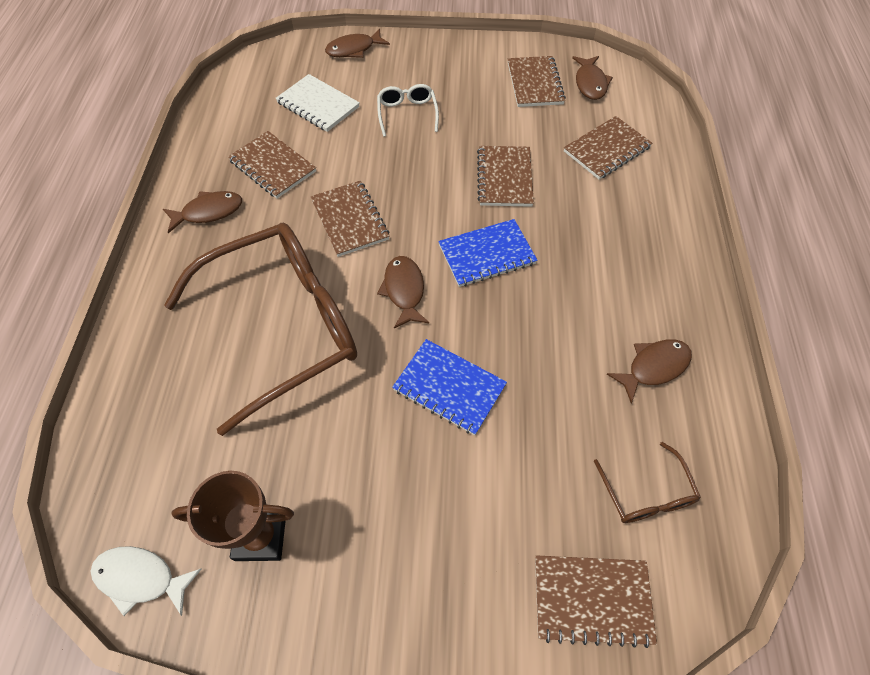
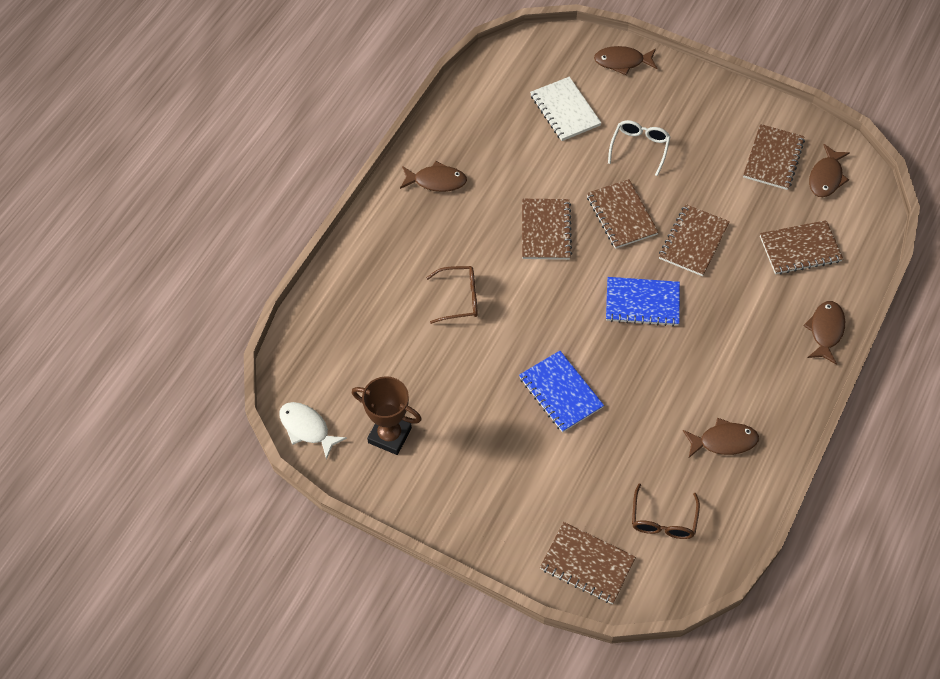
camera: 25 degrees right, 0 degrees up
(273, 166) = (502, 158): brown notebook -> brown notebook (621, 215)
(284, 326) = (459, 298): brown glasses -> brown glasses, size x0.41
(404, 290) = (562, 306): brown fish -> brown fish (825, 331)

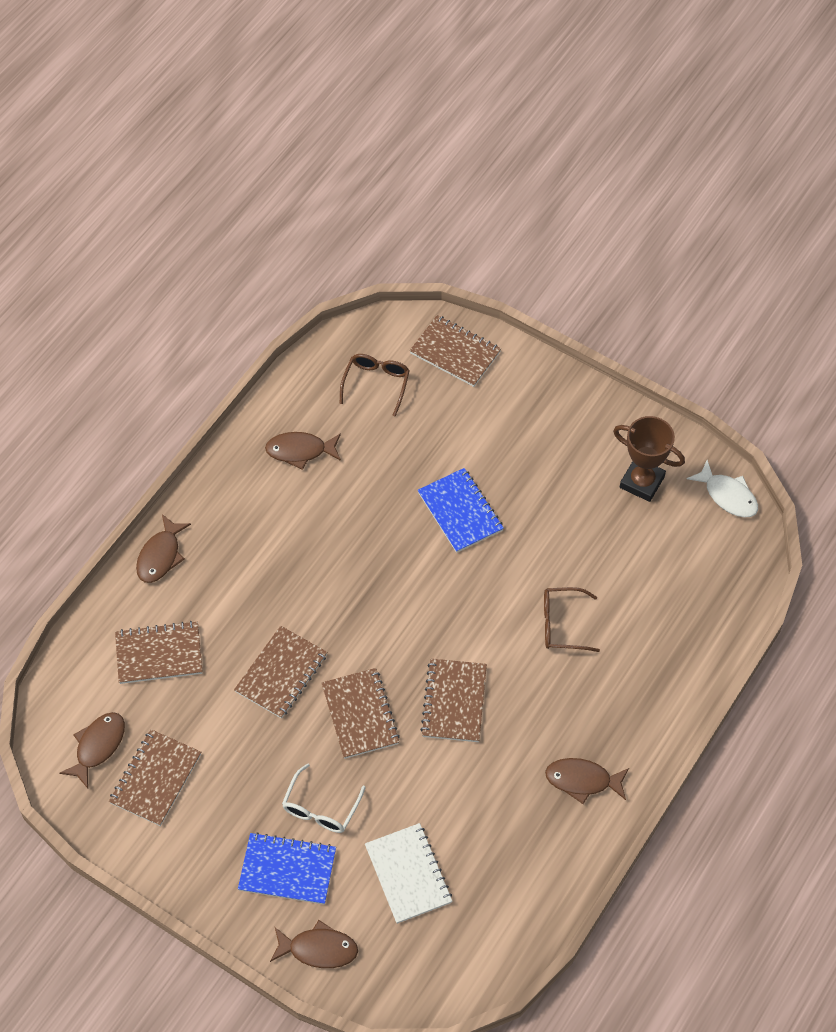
camera: 175 degrees left, 0 degrees up
(642, 303) = (355, 603): blue notebook -> blue notebook (287, 870)

